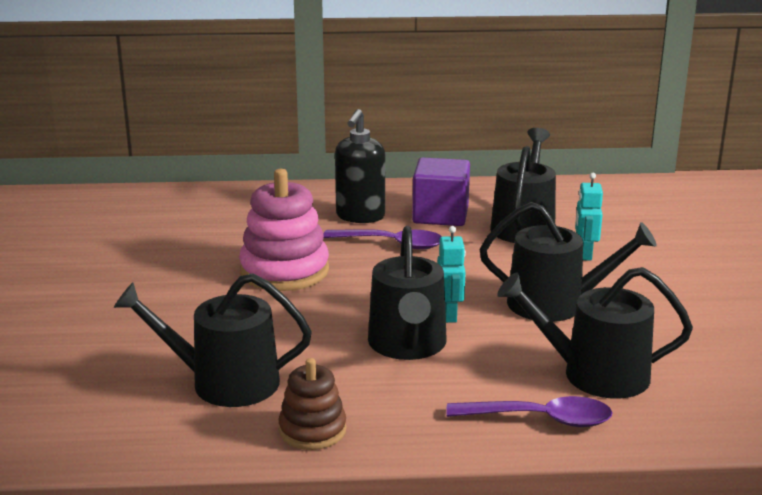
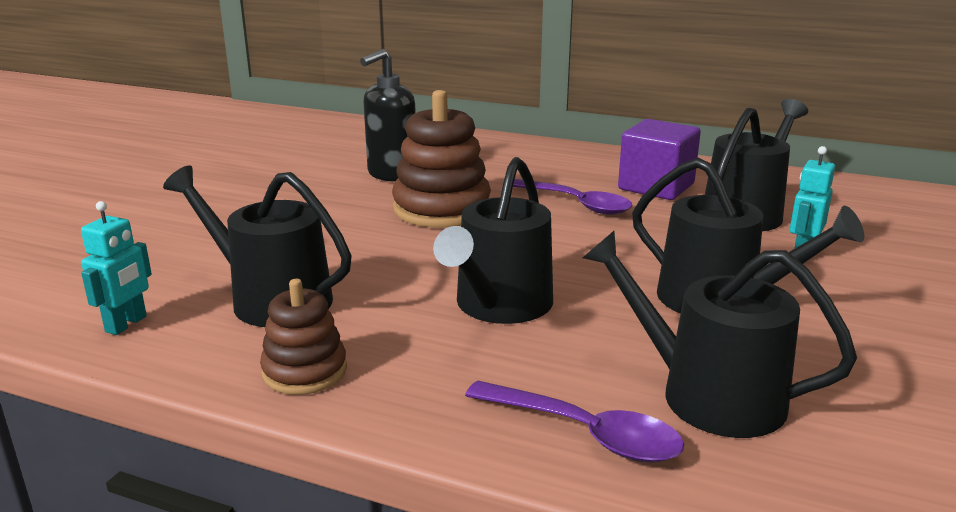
camera: 25 degrees right, 0 degrees up
(284, 271) = (441, 209): pink stacking toy -> brown stacking toy
(360, 216) = (567, 174): black soap dispenser -> black soap dispenser (391, 174)
(450, 315) = (577, 285): turquoise robot -> turquoise robot (127, 324)

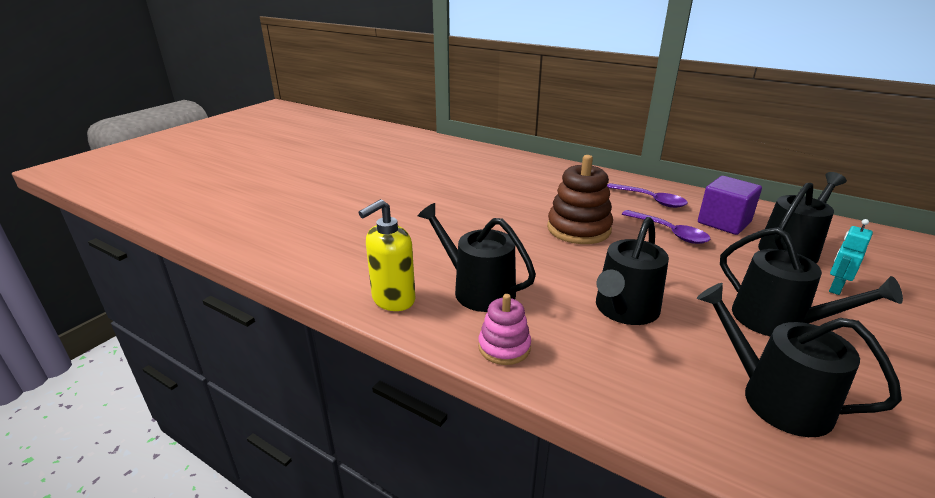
camera: 10 degrees right, 5 degrees up
(127, 324) = (393, 300): turquoise robot -> yellow soap dispenser
(305, 371) = (504, 347): brown stacking toy -> pink stacking toy
(391, 174) = (543, 199): black soap dispenser -> none
(585, 433) = (692, 418): purple spoon -> purple spoon (651, 200)

